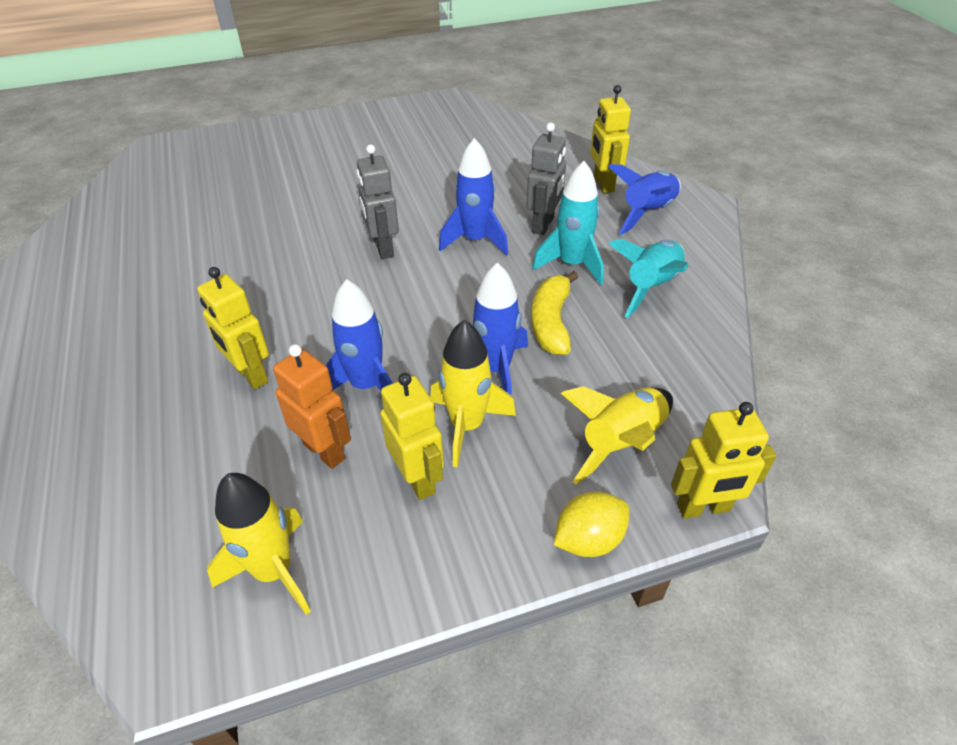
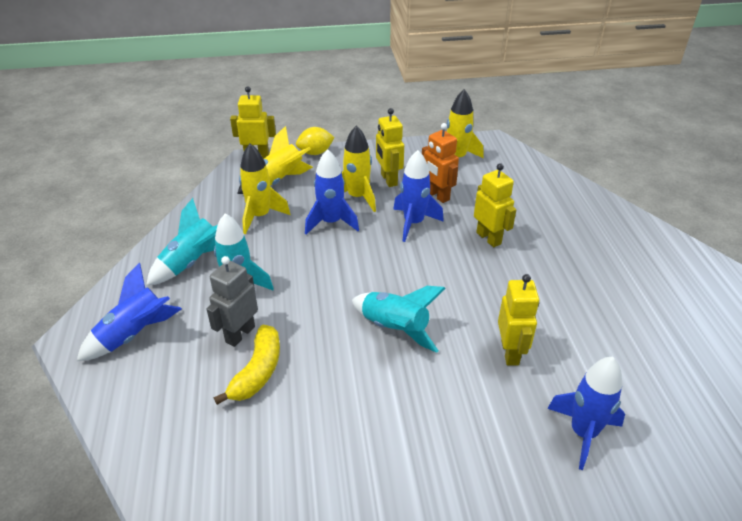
camera: 170 degrees left, 5 degrees down
(383, 248) = (394, 328): grey robot -> turquoise rocket
(475, 240) = (309, 325): blue rocket -> blue rocket (583, 433)
(551, 322) = (281, 246): yellow banana -> yellow banana (257, 371)
(603, 184) = (147, 381): yellow robot -> yellow robot (510, 352)
(608, 365) = (260, 216): none -> yellow rocket

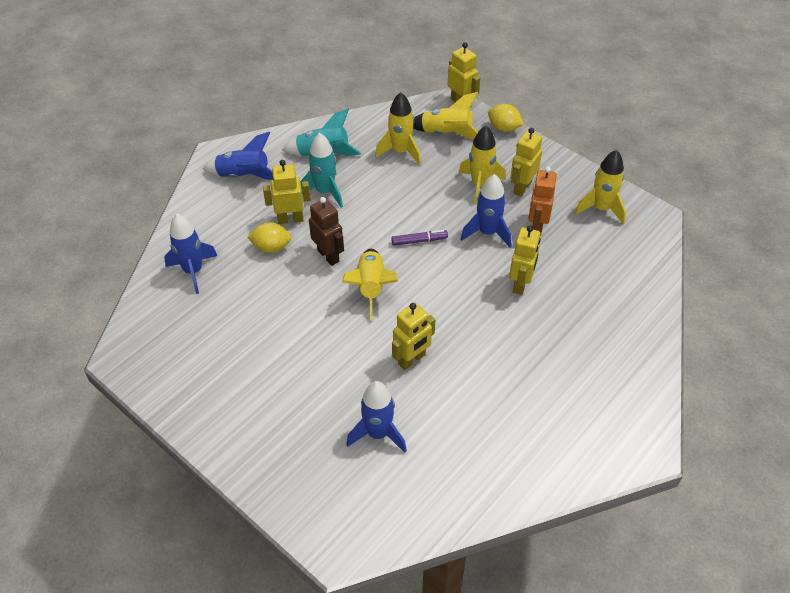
camera: 50 degrees right, 10 degrees up
(240, 334) = (290, 219): grey robot -> yellow robot
(257, 371) = (271, 247): yellow banana -> yellow lemon
(321, 334) = (328, 256): none -> brown robot
(331, 222) = (436, 190): blue rocket -> blue rocket (193, 271)
(375, 265) = (419, 241): none -> purple marker
(394, 328) = (371, 287): turquoise rocket -> yellow rocket

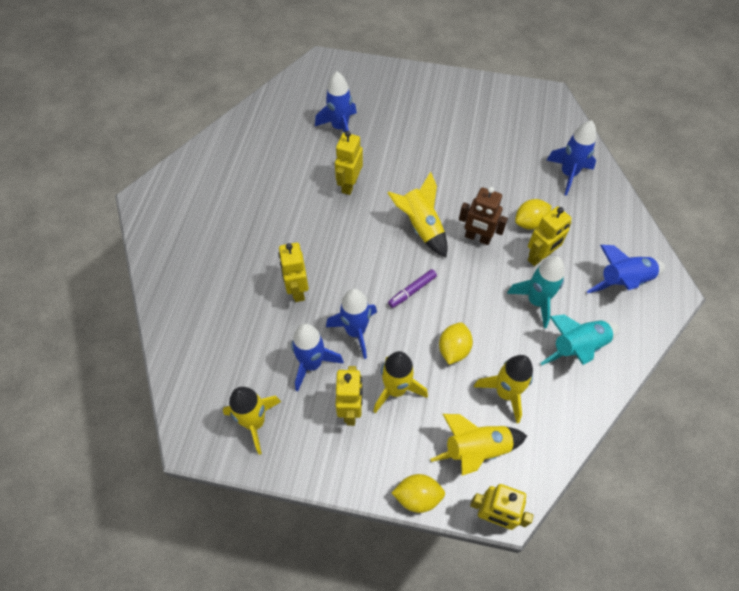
camera: 150 degrees right, 10 degrees up
(417, 190) = (453, 349): none -> yellow lemon
(537, 226) = (312, 364): orange robot -> blue rocket

